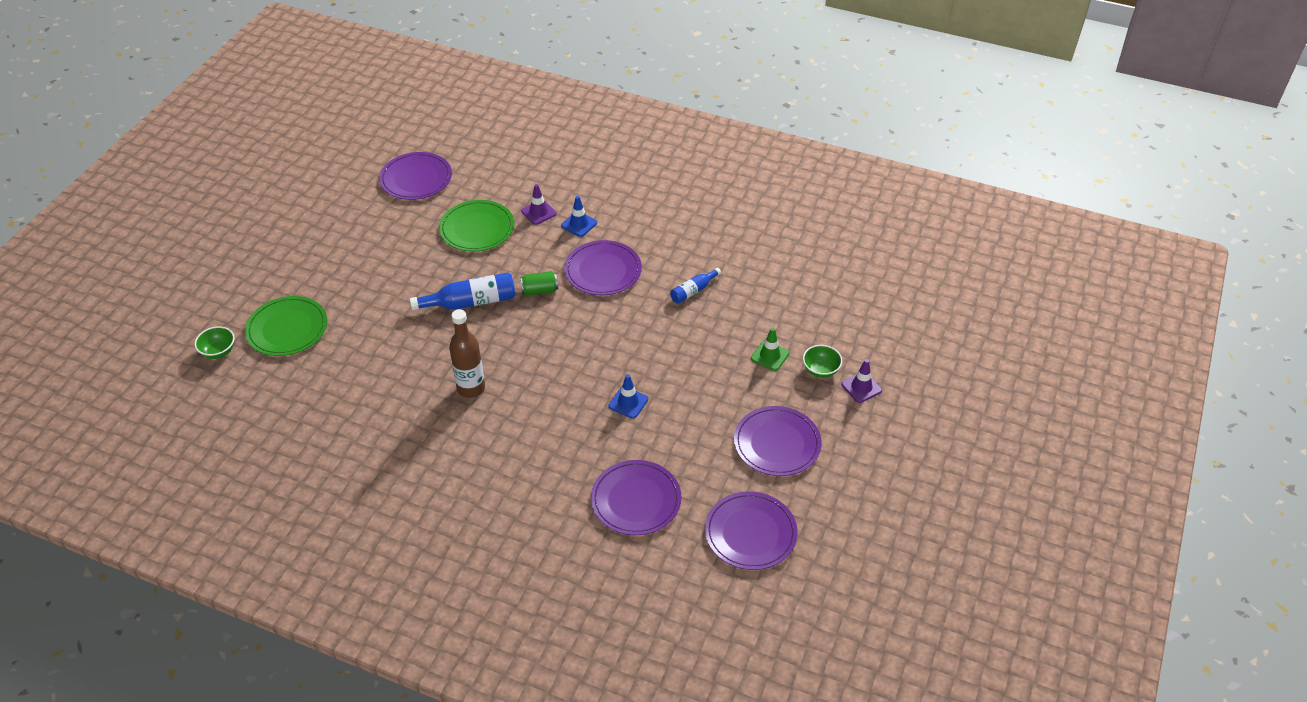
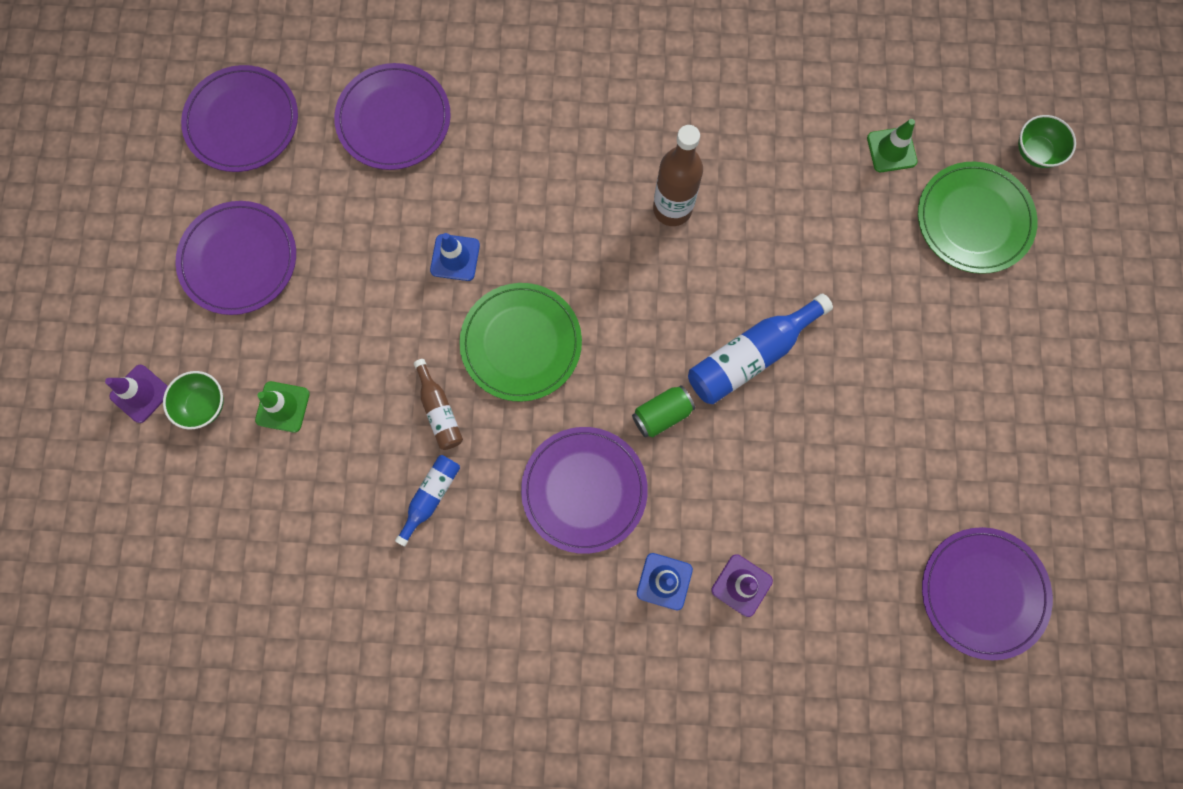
camera: 160 degrees right, 30 degrees up
(307, 379) = (891, 150): none -> green traffic cone
(477, 228) = (820, 511): green plate -> green plate (521, 343)
(672, 327) = (439, 411): none -> brown bottle

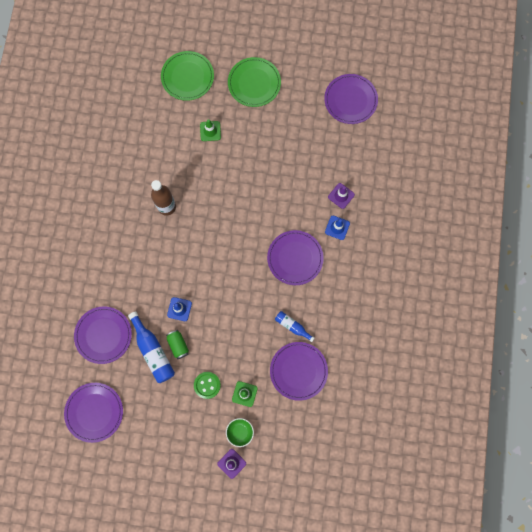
camera: 85 degrees left, 0 degrees up
(239, 259) = (168, 414): purple plate -> purple plate (298, 371)
(299, 329) = (207, 385): none -> green button
(439, 411) = (253, 320): brown bottle -> none
(521, 343) = (224, 281): green plate -> green plate (254, 83)
(662, 414) = (264, 221): green can -> green can (178, 345)
(750, 356) = (240, 180): blue bottle -> blue bottle (153, 351)
(891, 150) = (149, 106): green traffic cone -> green traffic cone (210, 131)
(1035, 152) = (158, 46): green bowl -> none

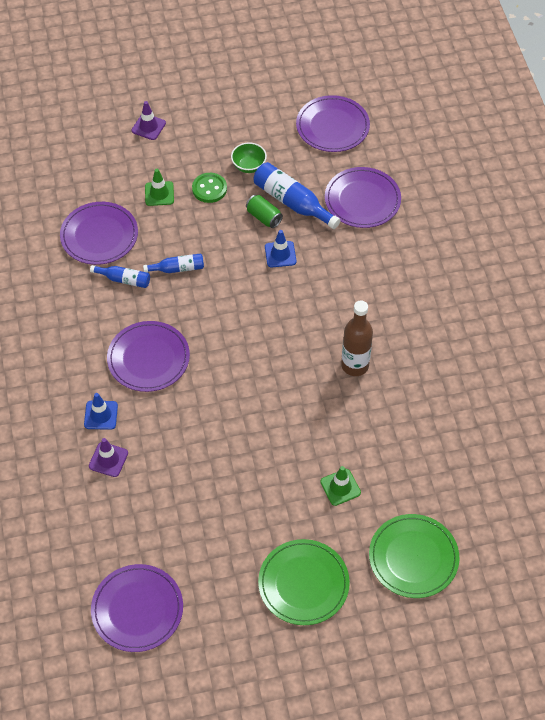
camera: 160 degrees right, 20 degrees down
(240, 432) = (150, 157): green bowl -> green bowl (249, 166)
(253, 322) = (178, 268): none -> blue bottle

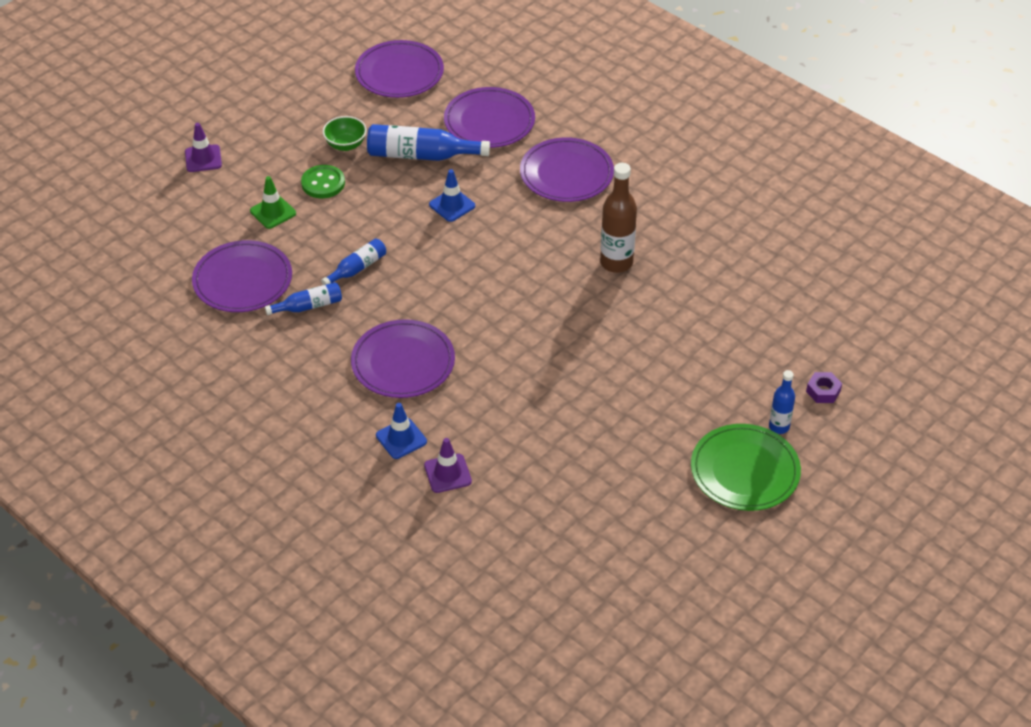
camera: 35 degrees left, 10 degrees down
(137, 609) = (606, 587): purple plate -> purple plate (566, 173)
(264, 217) = (404, 181): green can -> none
(340, 487) = (701, 371): green traffic cone -> none
(357, 565) = (779, 427): none -> blue bottle
(413, 557) = (823, 391): green plate -> purple nut

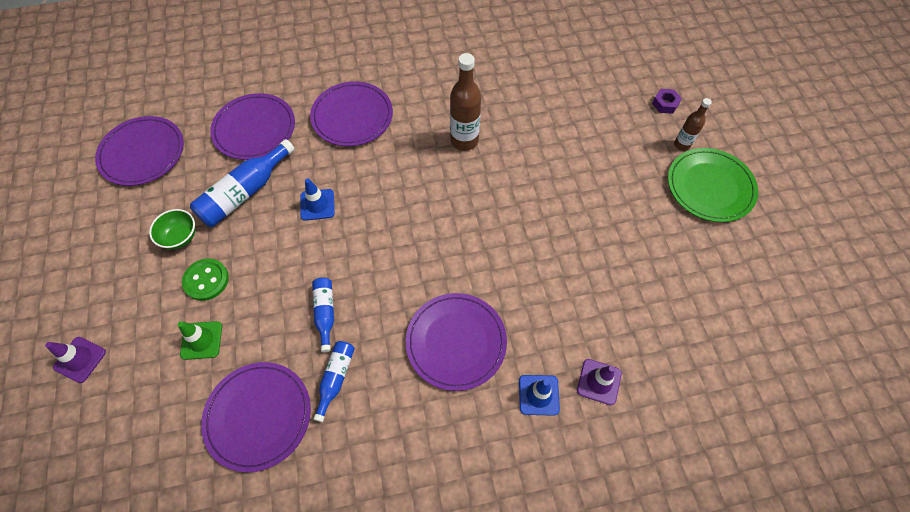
camera: 55 degrees left, 15 degrees up
(779, 427) = (681, 145): blue bottle -> brown bottle

